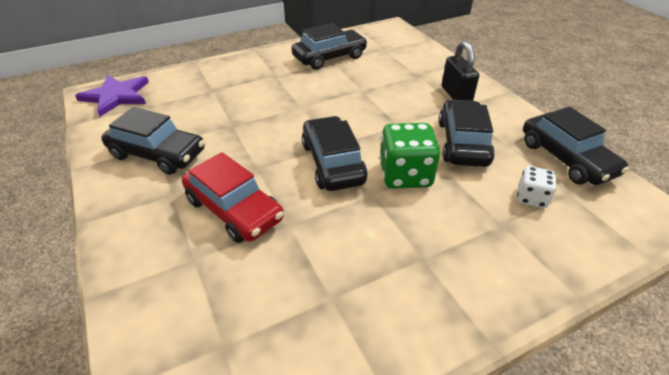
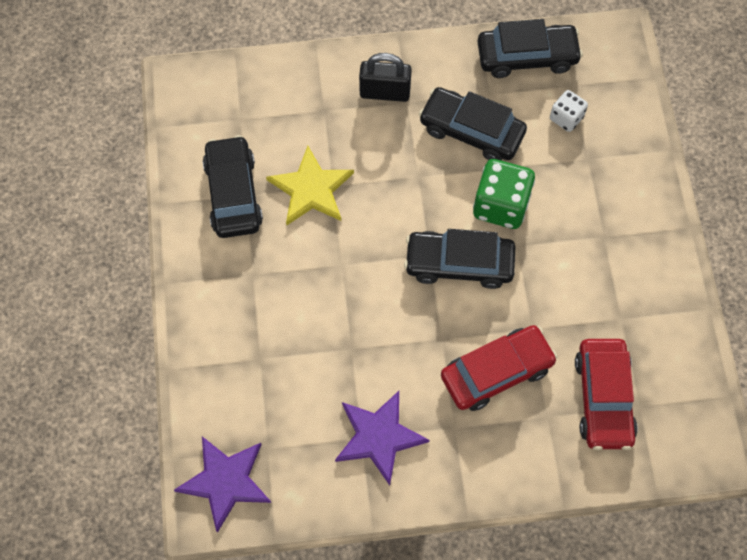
camera: 70 degrees left, 25 degrees up
(157, 154) = (379, 436): black car -> purple star
(225, 304) = (603, 398): none -> red car
(352, 82) = (311, 189): none -> yellow star

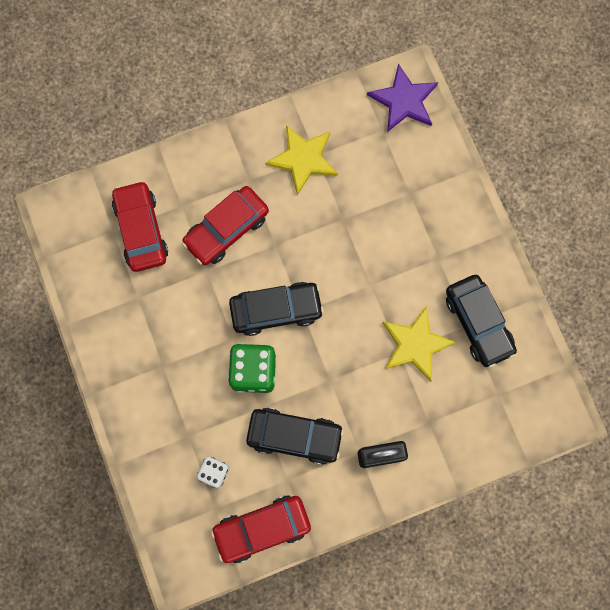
camera: 165 degrees right, 10 degrees up
(379, 436) = (303, 159): purple star -> yellow star
(527, 57) = (262, 528): black car -> red car

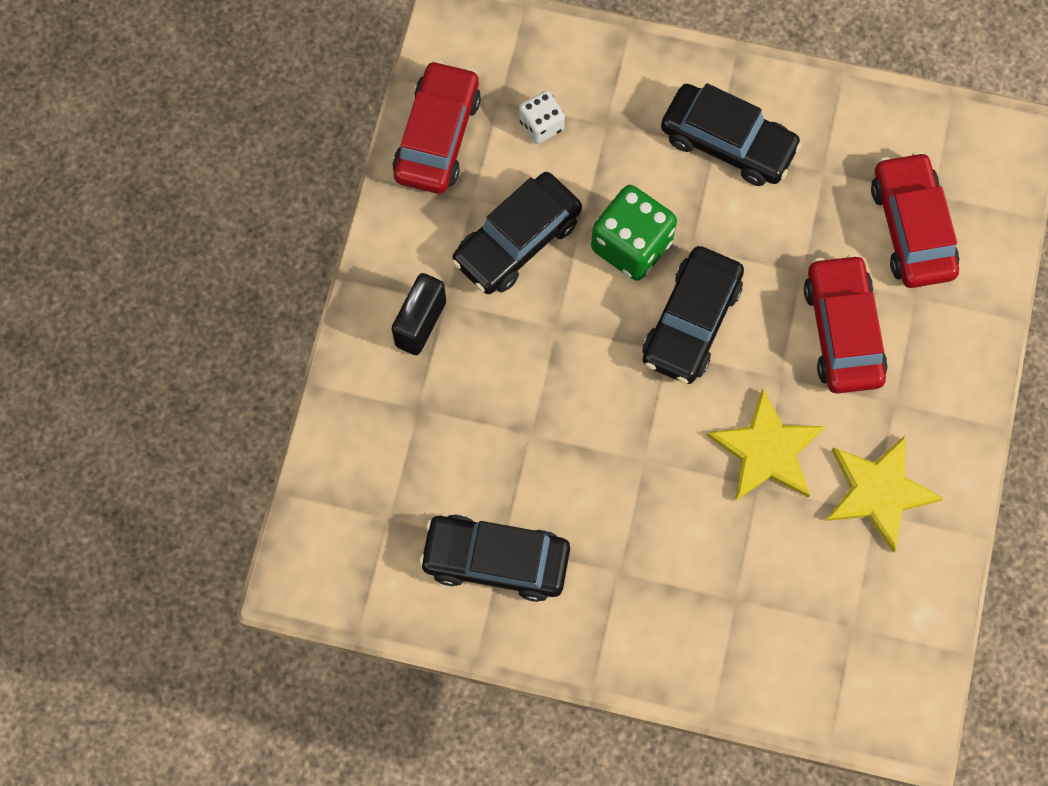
camera: 125 degrees right, 5 degrees down
(141, 230) = (911, 228): red car -> red car turned 120 degrees counterclockwise
(154, 359) = (728, 142): none -> black car
(404, 100) = (878, 689): purple star -> none
(415, 344) = (525, 461): yellow star -> yellow star (767, 450)

